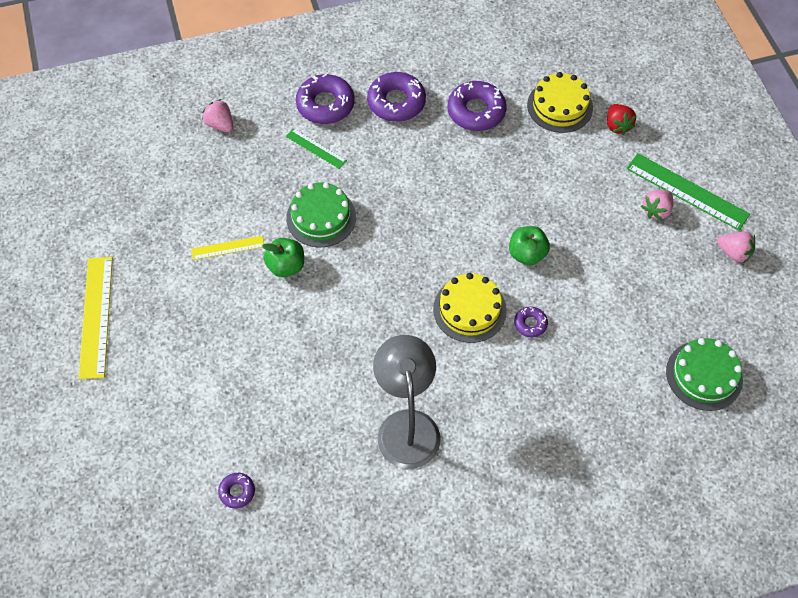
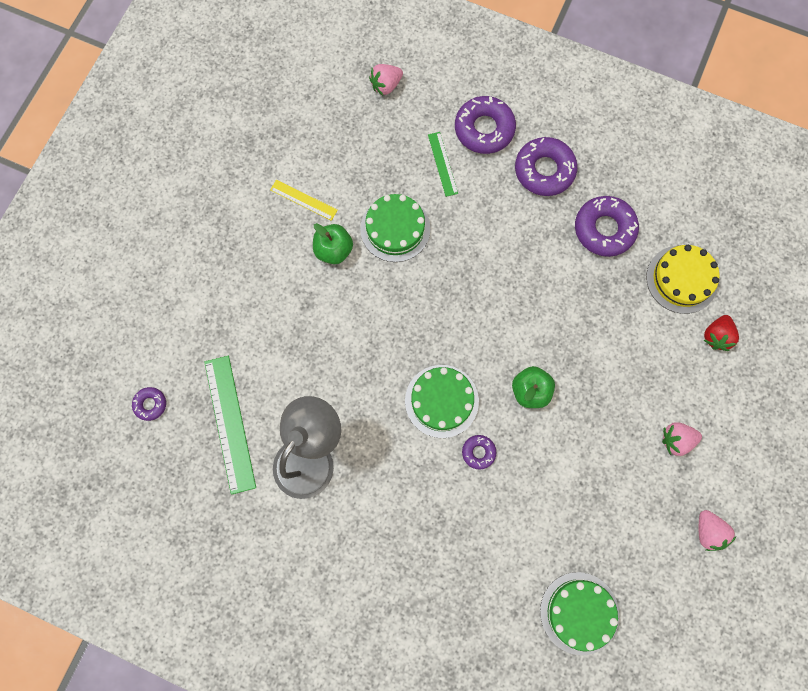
camera: 40 degrees right, 15 degrees up
(96, 316) = (166, 183): yellow ruler -> none
(220, 124) = (386, 85): pink strawberry -> pink strawberry turned 120 degrees counterclockwise
(469, 309) = (441, 401): yellow cake -> green cake
(687, 191) = (720, 444): green ruler -> green ruler (229, 423)

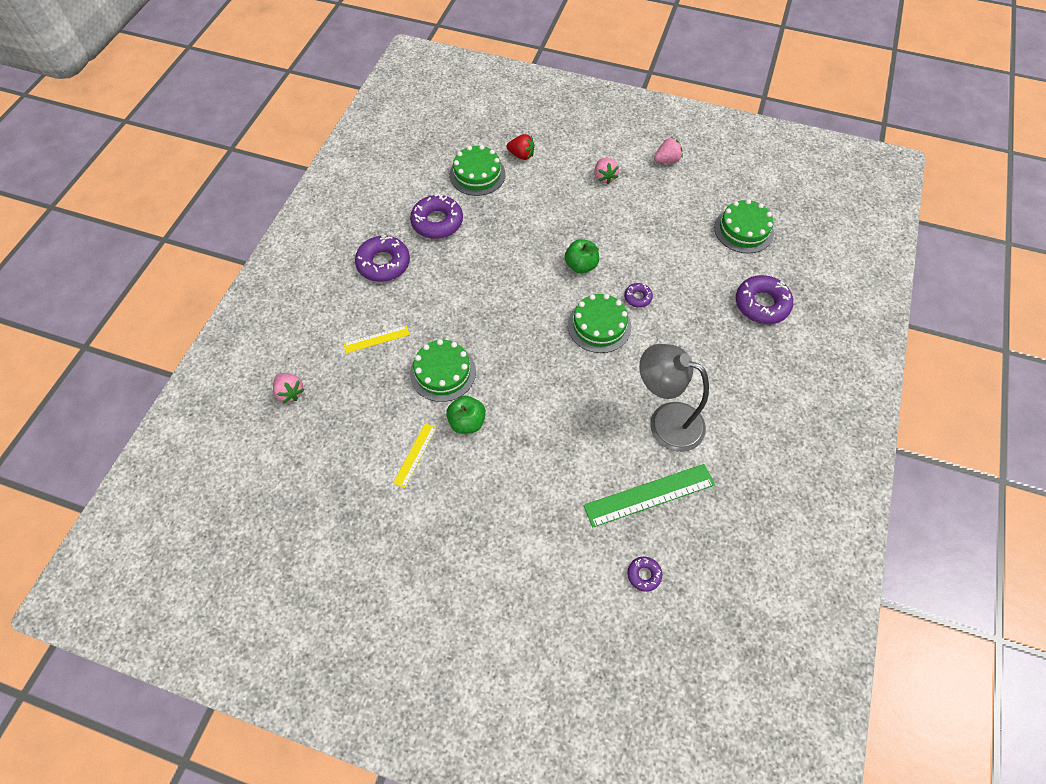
camera: 95 degrees left, 15 degrees down
(442, 164) = (376, 339): green ruler -> yellow ruler
(484, 129) = (342, 309): purple donut -> purple donut (762, 304)
(682, 279) = (477, 174): yellow cake -> green cake

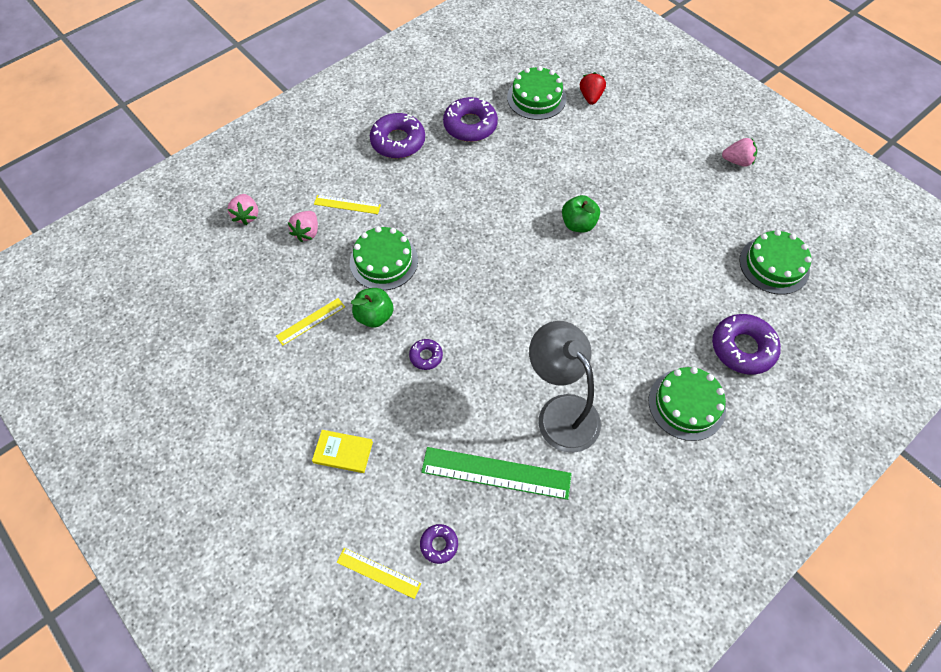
camera: 30 degrees right, 0 degrees up
(519, 547) = (343, 452): none -> yellow book
(521, 155) = (590, 97): red strawberry -> red strawberry turned 135 degrees counterclockwise
(599, 325) = (557, 289): green cake -> green cake (686, 404)
(604, 177) = (659, 151): pink strawberry -> pink strawberry (307, 232)
(613, 624) = (378, 572): none -> yellow ruler
(637, 297) = (614, 280): purple donut -> purple donut (426, 356)

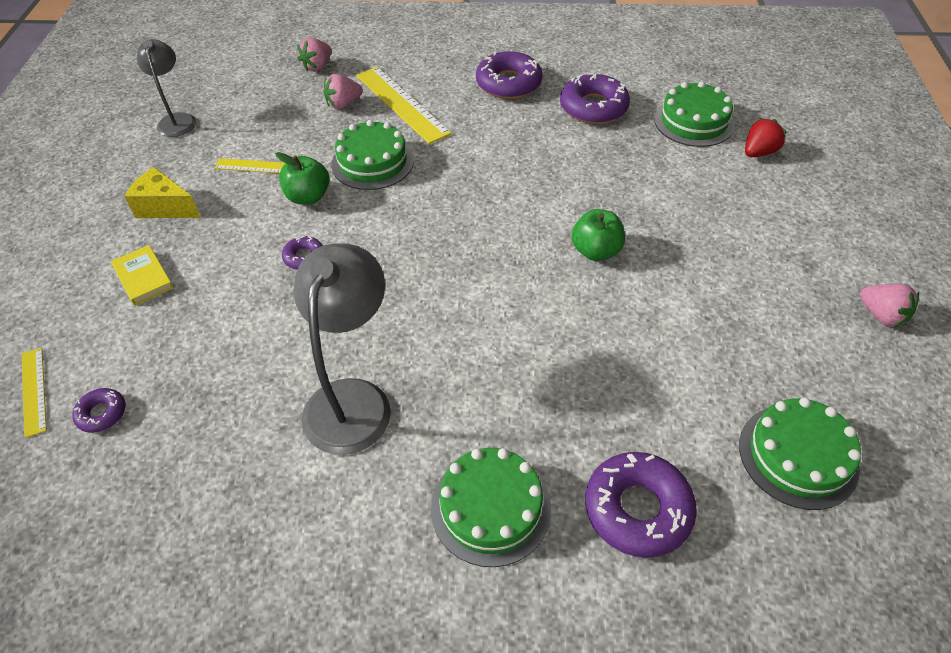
camera: 45 degrees right, 10 degrees down
(198, 332) = (177, 120): none -> grey lamp
(287, 398) = (165, 207): none -> yellow cheese
(347, 204) = (402, 103): yellow ruler -> yellow ruler, size x1.82
(496, 473) = (225, 399): green ruler -> none

